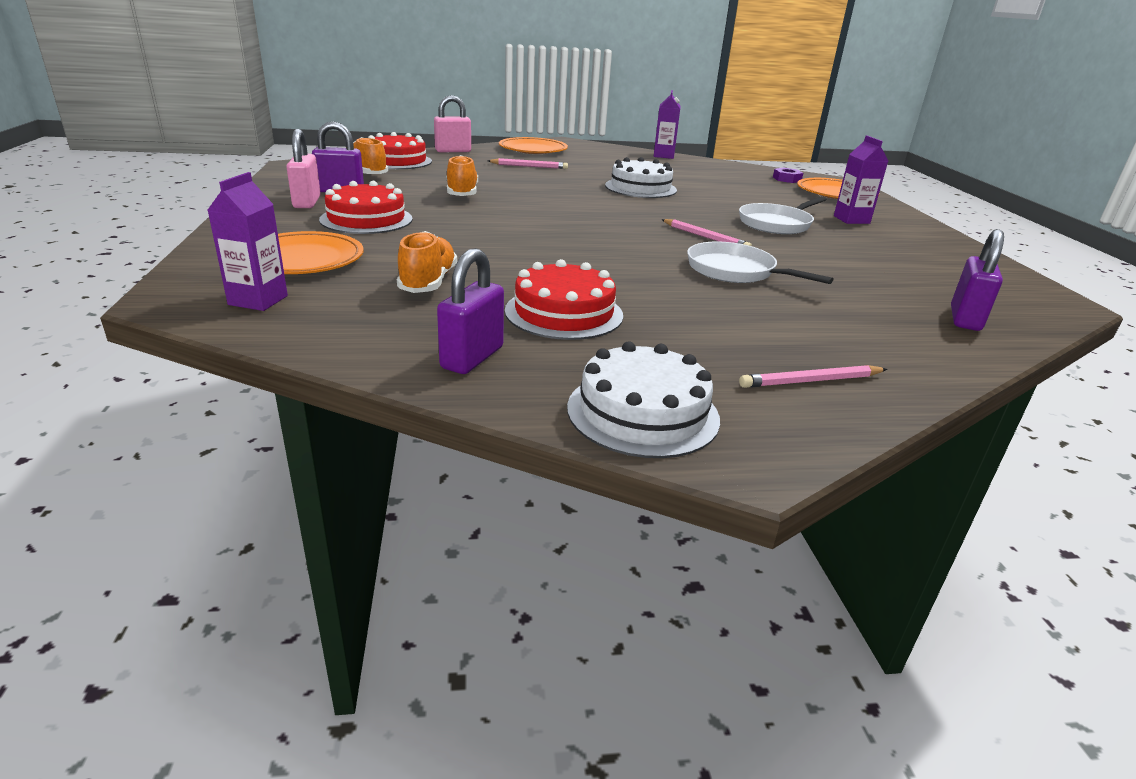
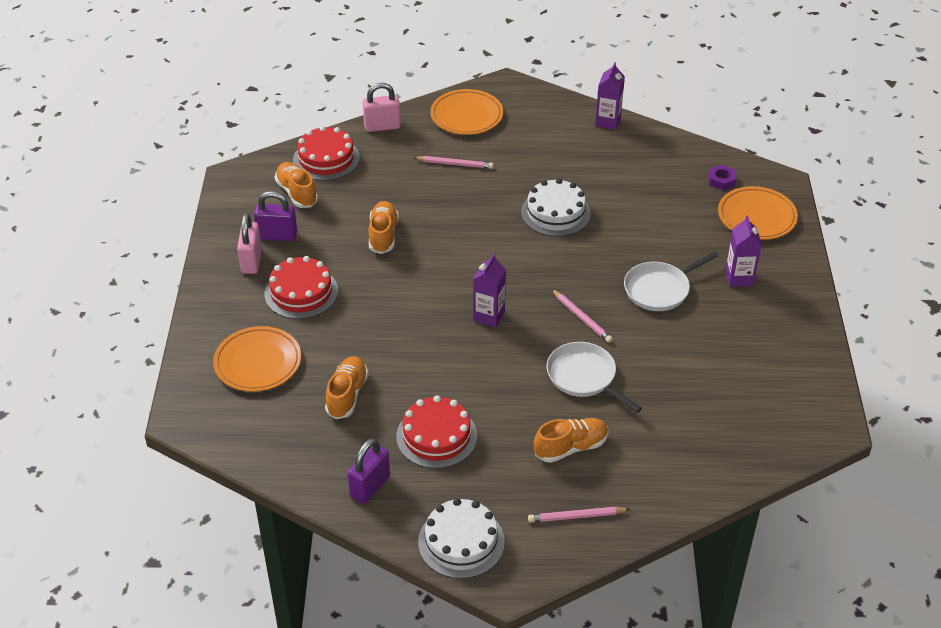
camera: 10 degrees right, 15 degrees up
(258, 300) = (236, 419): purple carton -> purple carton (489, 316)
(756, 320) = (571, 447): none -> orange shoe
(965, 319) = (733, 447): purple padlock -> none

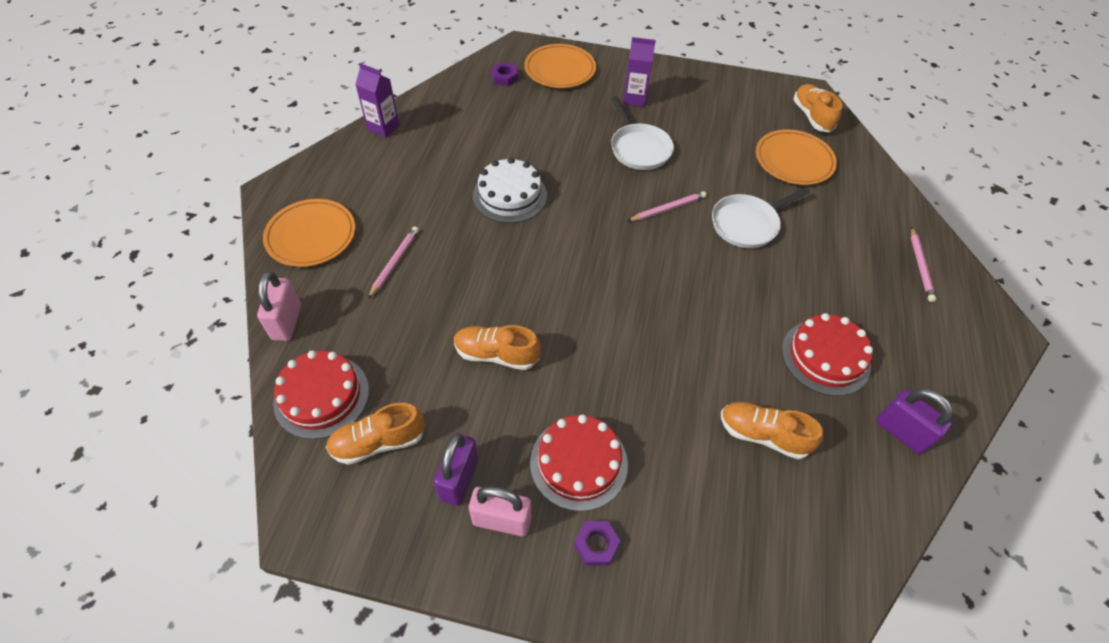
camera: 80 degrees left, 10 degrees up
(242, 309) = (596, 544): none -> purple nut
(258, 362) = (700, 534): orange plate -> orange plate (794, 160)
(461, 542) = (964, 361): white cake -> none
(489, 316) = (653, 279): purple carton -> none
(571, 447) = (837, 252): orange shoe -> orange shoe (812, 116)

